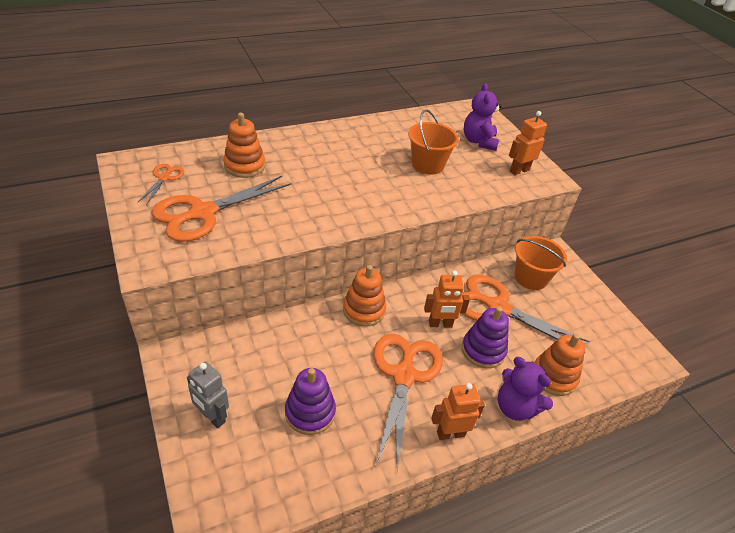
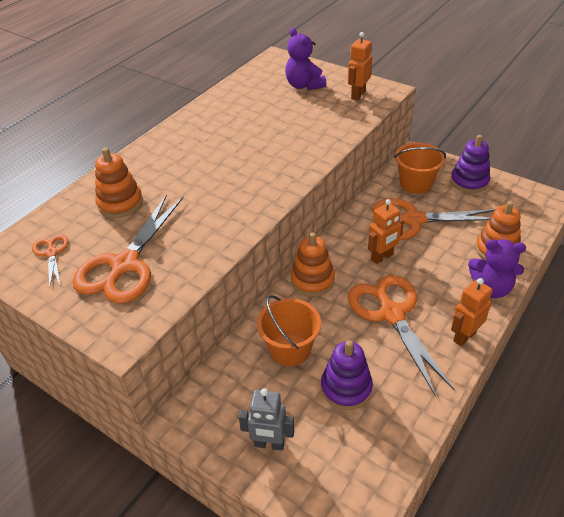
camera: 25 degrees left, 0 degrees up
(427, 164) = (282, 124): orange bucket -> orange bucket (290, 349)
(483, 350) = (431, 259): purple stacking toy -> purple stacking toy (469, 181)

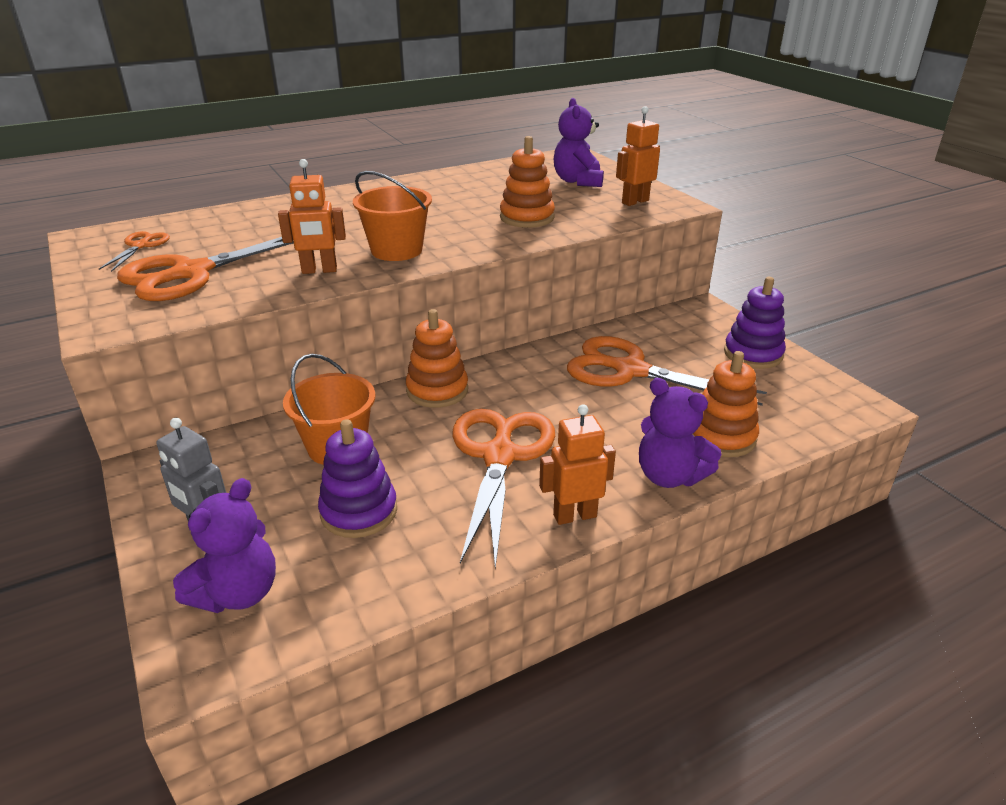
camera: 25 degrees right, 10 degrees down
(120, 203) = (255, 226): orange stacking toy -> orange stacking toy (527, 217)
(329, 474) = (238, 593): none -> purple teddy bear
(382, 257) = (549, 395): orange robot -> orange robot (319, 270)
(416, 183) = (673, 336): orange bucket -> orange bucket (396, 250)

